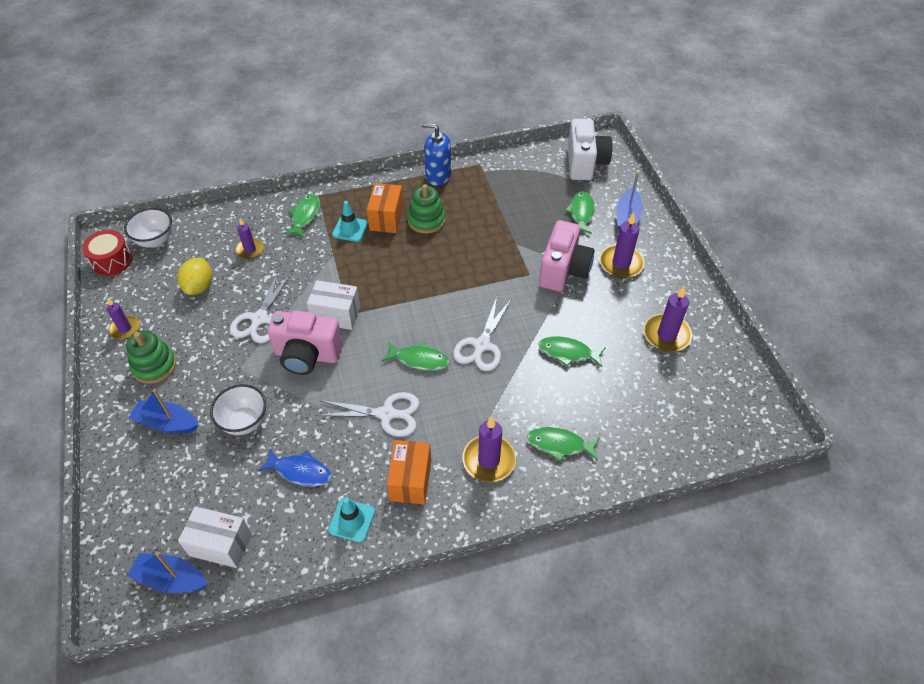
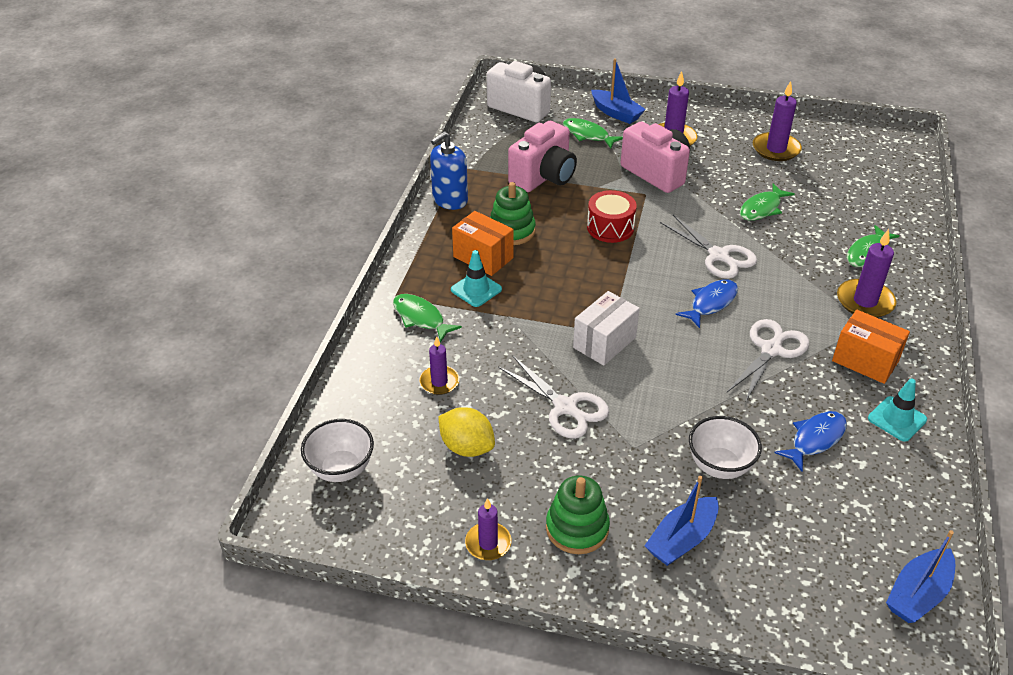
camera: 60 degrees left, 10 degrees down
(112, 261) = (341, 527): red drum -> red drum (610, 228)
(220, 544) = (886, 536): white box -> none
(307, 355) = (651, 384): pink camera -> pink camera (544, 177)
(419, 359) = (711, 303): green fish -> blue fish

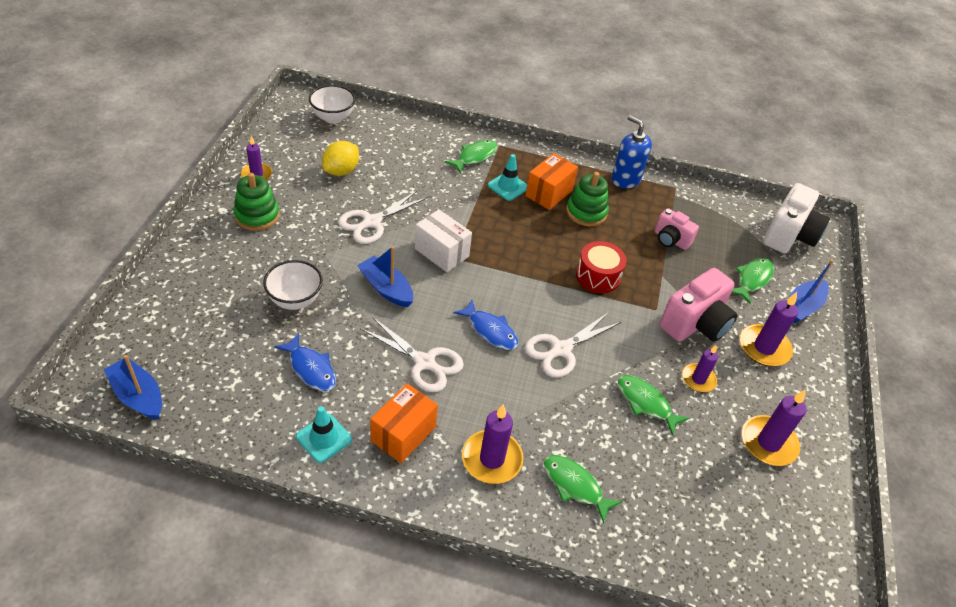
camera: 85 degrees right, 5 degrees up
(439, 382) = (406, 162): purple candle -> purple candle (698, 379)
(544, 177) = (670, 240): pink camera -> pink camera, size x0.59
(681, 539) = (232, 267): blue boat -> blue boat (386, 288)

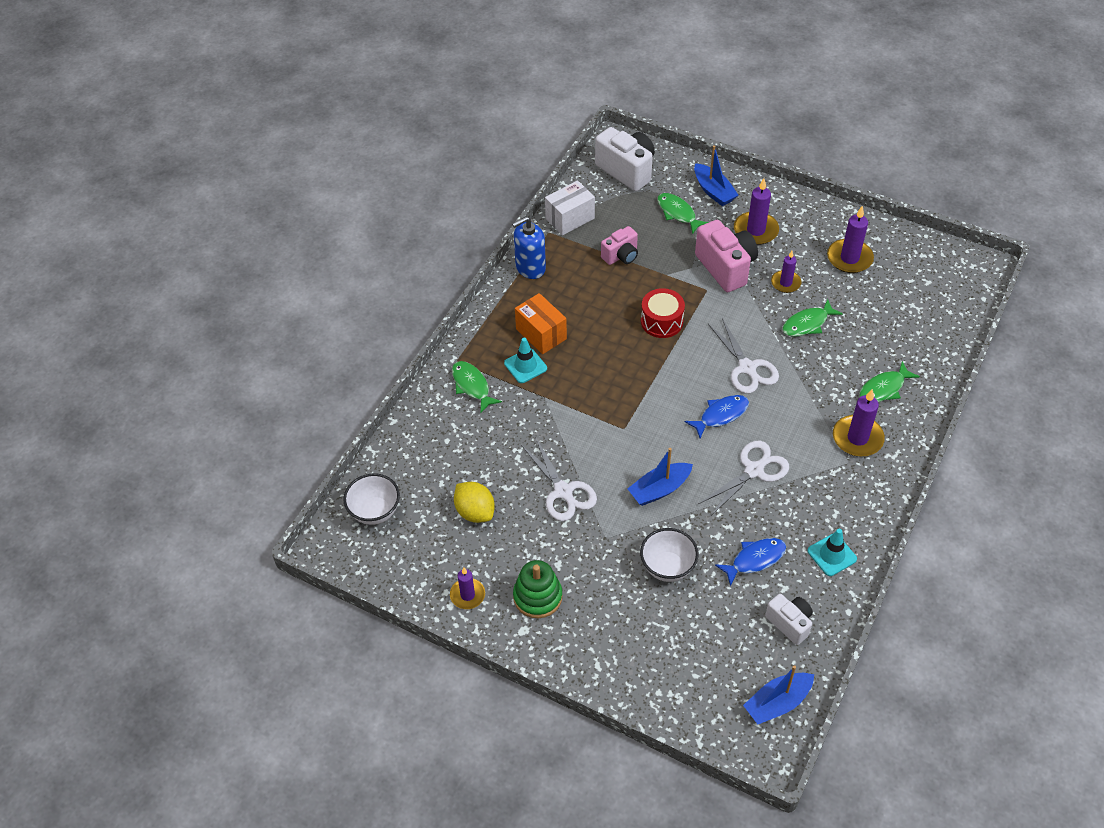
camera: 70 degrees left, 5 degrees up
(233, 402) = (789, 623): none -> white camera
(403, 434) = (830, 496): orange box -> none
(441, 252) = (616, 437): white box -> white box (570, 218)
(586, 212) = (574, 310): green stacking toy -> none

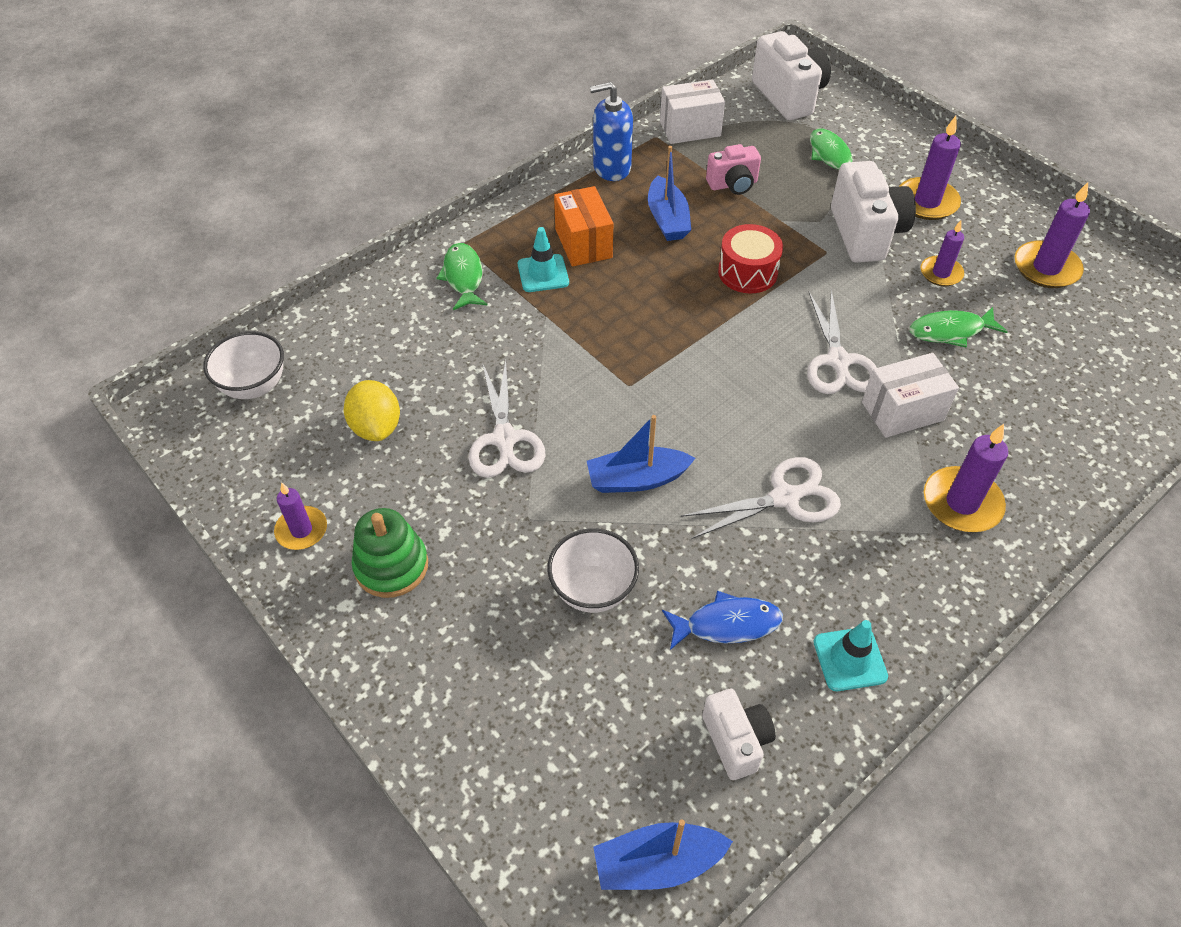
camera: 20 degrees right, 0 degrees up
(713, 191) = (890, 145): blue boat -> blue boat (667, 219)
(721, 415) = (772, 410): blue fish -> none
(726, 267) = (865, 233): pink camera -> white camera
(800, 389) = (902, 411): none -> white box
(884, 388) = (1031, 447): green fish -> none

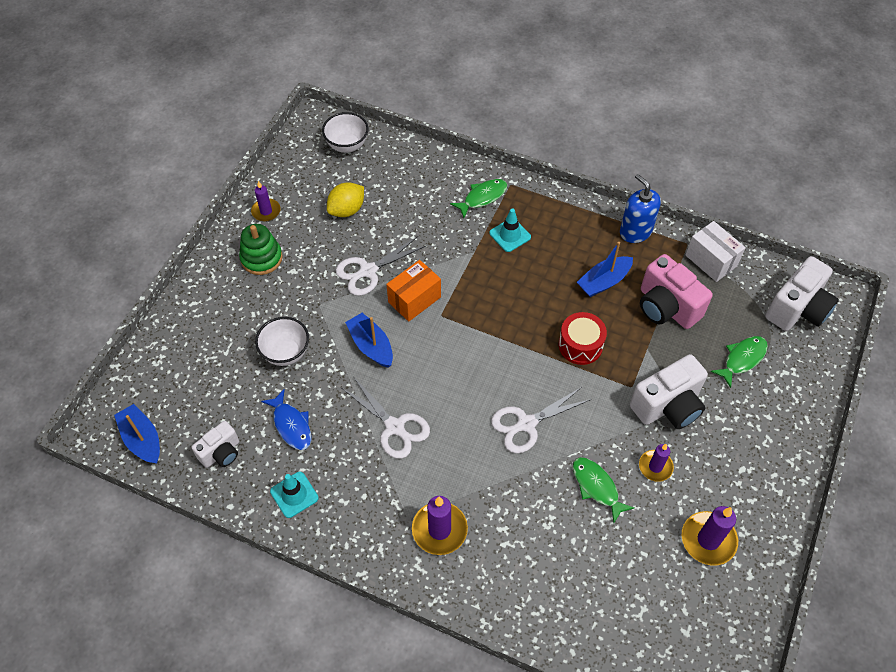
camera: 65 degrees right, 5 degrees up
(583, 243) = (550, 245): orange box -> orange box (414, 300)
(733, 185) = (666, 307): pink camera -> pink camera, size x1.68
(902, 411) = (501, 475): white box -> none
(926, 202) = (732, 438): purple candle -> none

